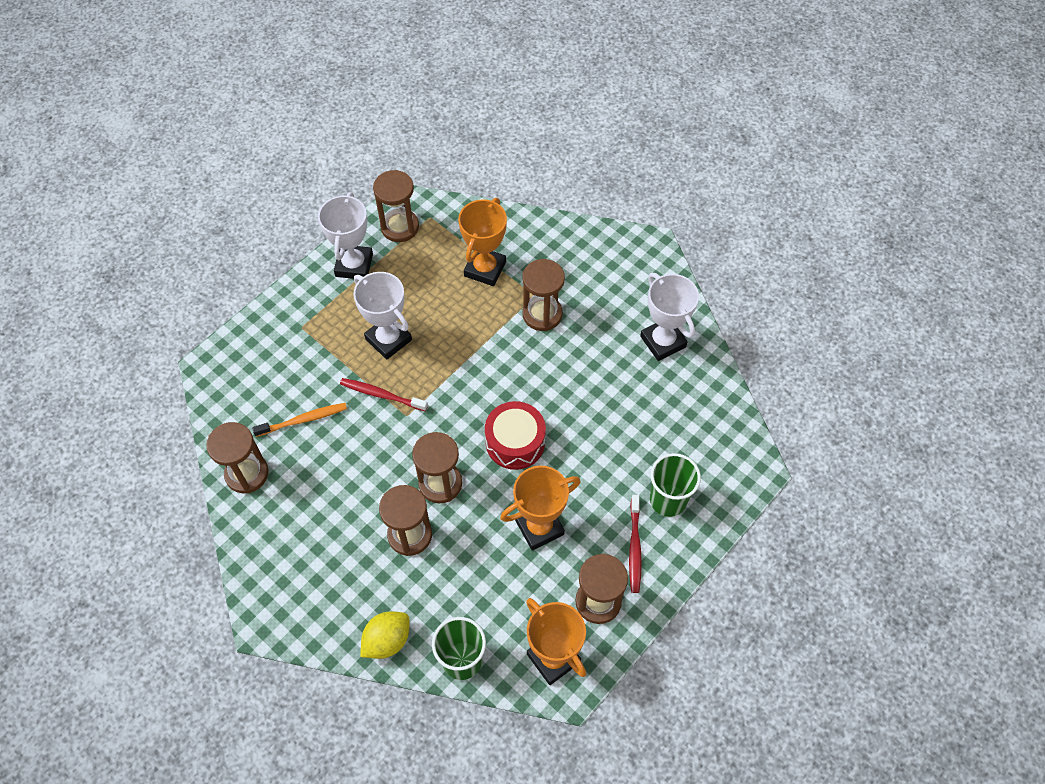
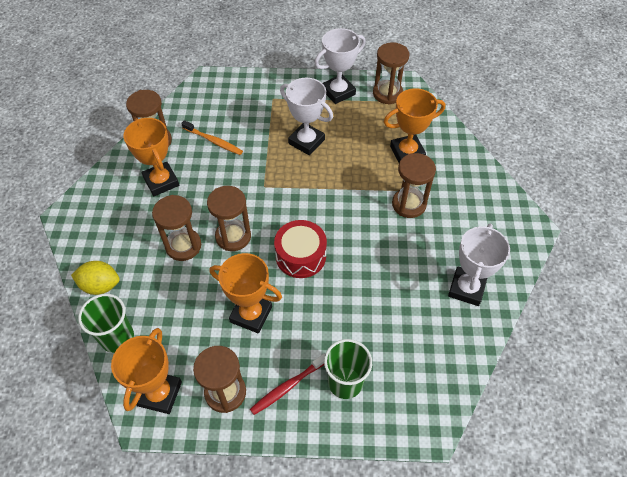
camera: 50 degrees right, 5 degrees down
(308, 503) = (161, 181): none -> orange trophy
(382, 395) = (266, 165): red toothbrush -> none
(388, 339) = (306, 141): white trophy -> white trophy turned 60 degrees counterclockwise

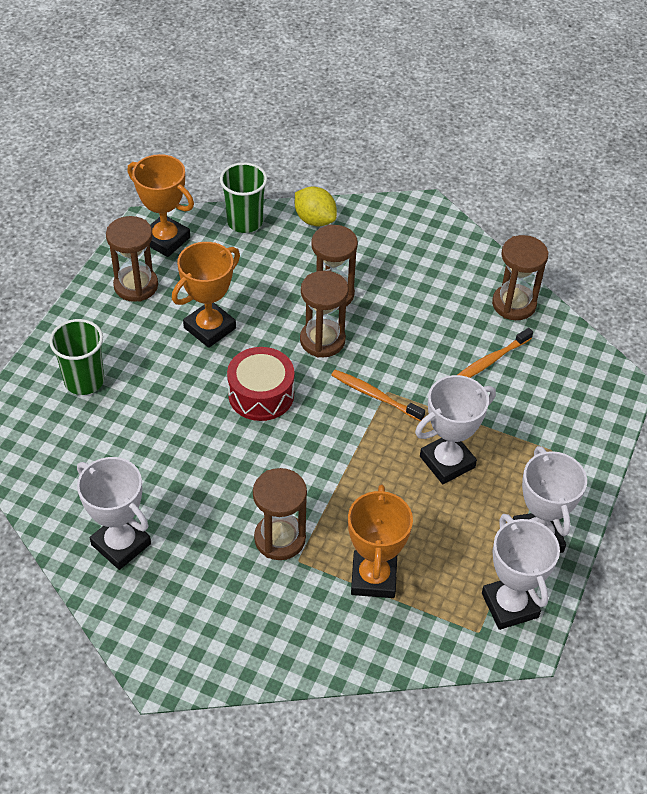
camera: 110 degrees right, 5 degrees down
(100, 285) = (315, 220): yellow lemon -> yellow lemon turned 75 degrees counterclockwise
(161, 181) = (440, 295): orange trophy -> none
(271, 191) = (375, 396): none -> orange toothbrush
(288, 386) = (110, 334): red toothbrush -> none
(387, 93) = (510, 605): brown hourglass -> white trophy

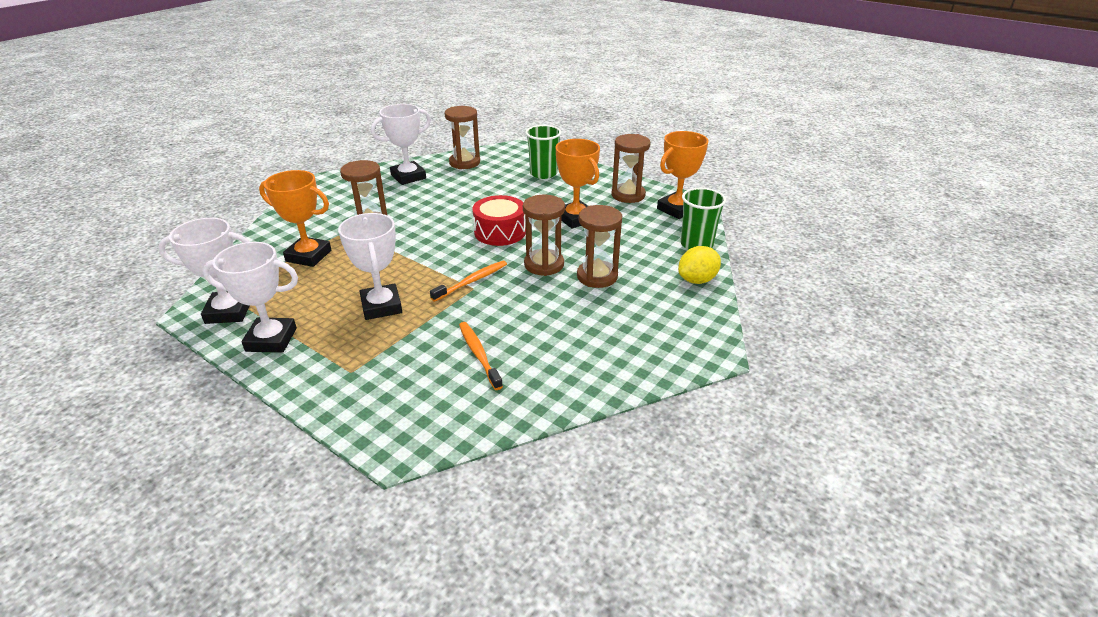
camera: 105 degrees right, 15 degrees down
(514, 304) = (550, 389): brown hourglass -> brown hourglass (464, 162)

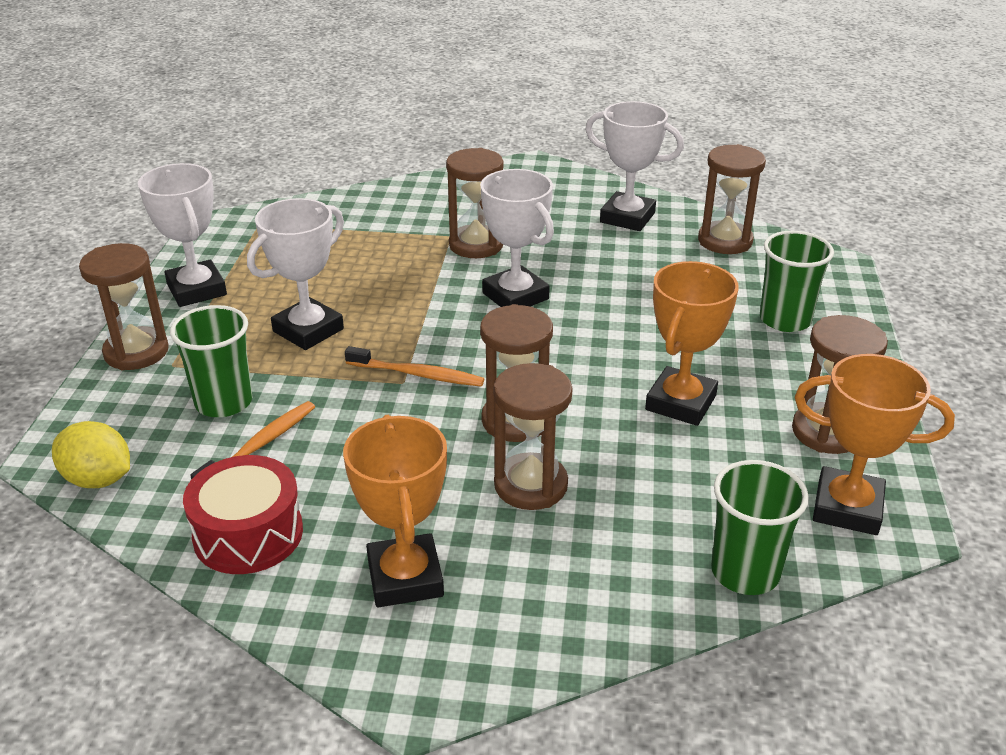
camera: 60 degrees right, 0 degrees up
(229, 312) = (228, 243): white trophy -> white trophy (515, 296)
(308, 256) = (370, 237): orange trophy -> orange trophy (405, 578)
(315, 385) = (136, 352): none -> brown hourglass
(419, 358) = (224, 402): none -> green cup
(500, 232) = (564, 348): red drum -> red drum (248, 534)
(697, 280) = (624, 608): yellow lemon -> yellow lemon (98, 479)

